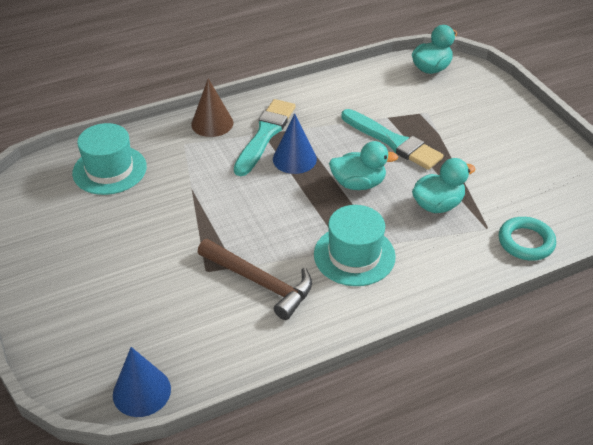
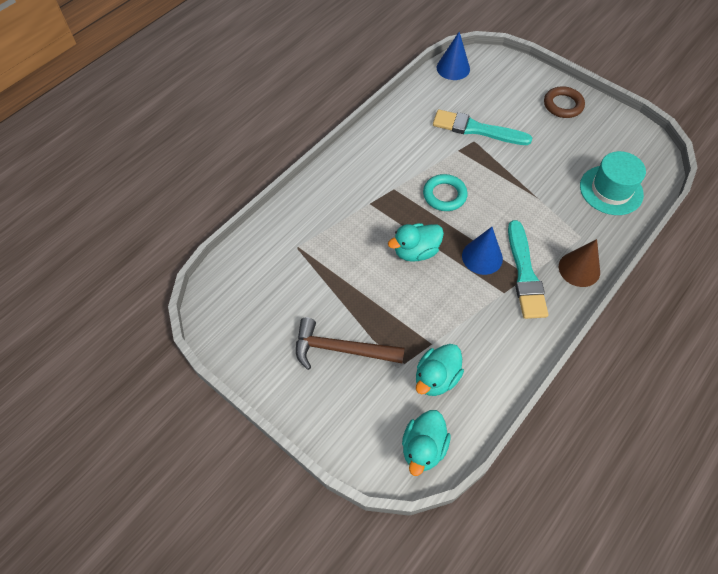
camera: 155 degrees right, 15 degrees up
(52, 275) = (563, 105): none -> brown ring
(260, 282) = (434, 146): brown hammer -> brown hammer (341, 349)
(354, 255) = (385, 187): turquoise hat -> none
(393, 141) = (411, 312): turquoise brush -> turquoise brush (476, 129)
(437, 205) = (343, 254): turquoise duck -> turquoise duck (436, 378)
(526, 242) = (264, 245): turquoise ring -> turquoise ring (444, 195)

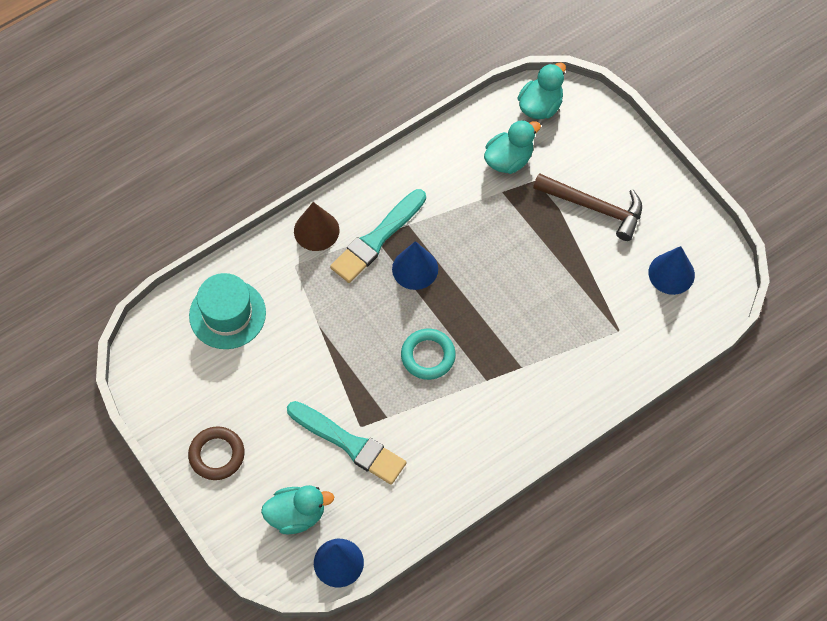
camera: 165 degrees left, 5 degrees up
(259, 304) = (671, 273): none -> blue cone
(416, 251) = (486, 293): turquoise duck -> turquoise duck (296, 515)
(525, 274) = (377, 239): turquoise brush -> turquoise brush turned 150 degrees counterclockwise

